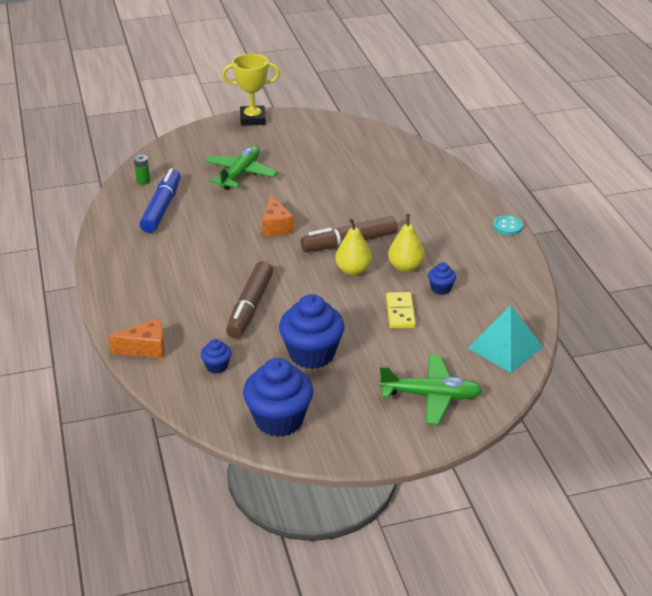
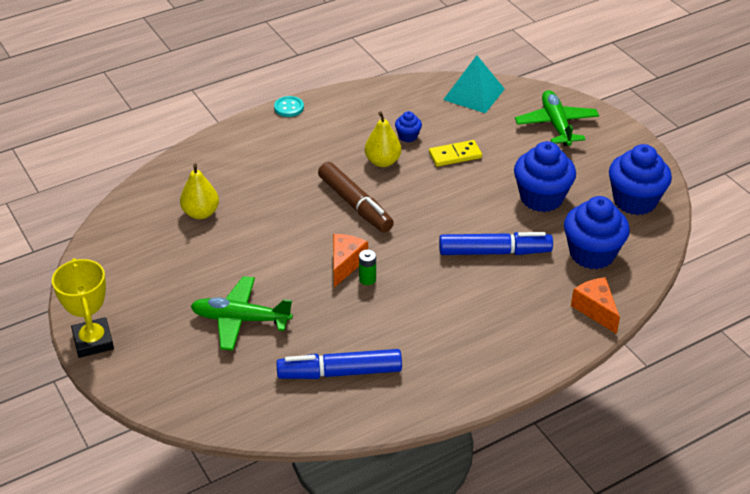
camera: 105 degrees left, 5 degrees up
(143, 181) = (282, 410): green battery -> green battery (367, 279)
(217, 366) = (592, 254): blue cupcake -> blue cupcake, size x2.14
(250, 307) = (494, 252): brown marker -> blue marker
(276, 226) = (345, 264): orange cheese -> orange cheese turned 45 degrees counterclockwise
(353, 270) = (403, 194): yellow pear -> yellow pear (201, 213)

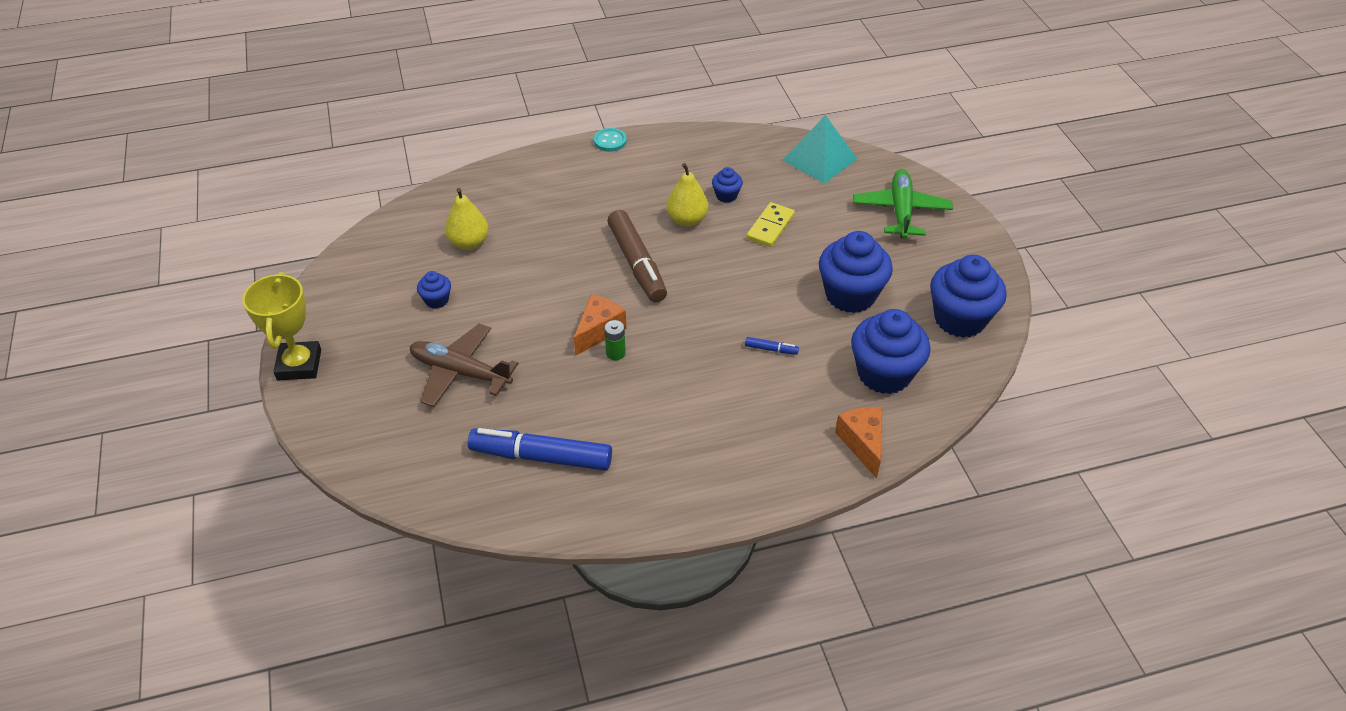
camera: 15 degrees right, 5 degrees up
(193, 265) = (437, 300): none -> blue cupcake
(240, 320) = (460, 372): green plane -> brown plane
(455, 155) = (770, 227): yellow domino -> yellow domino turned 60 degrees counterclockwise
(494, 252) = (771, 349): blue marker -> blue marker, size x0.41

